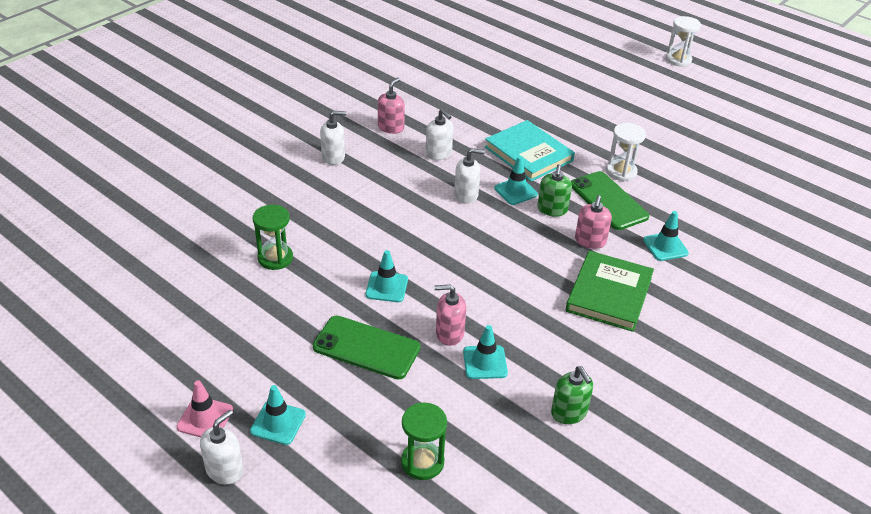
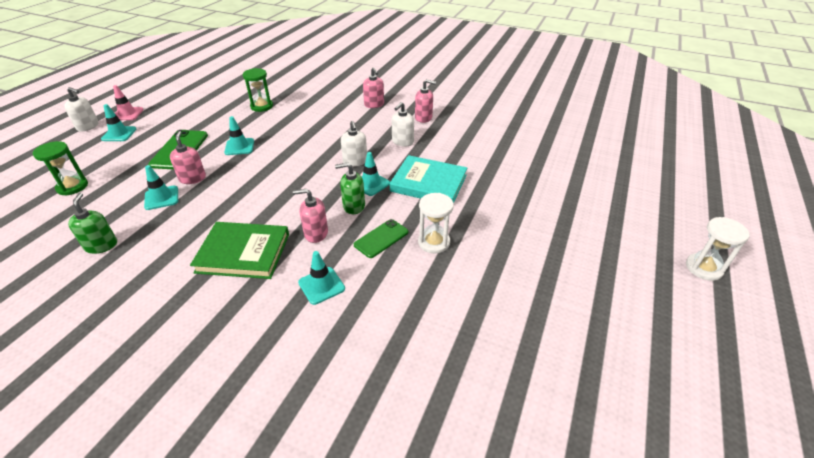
camera: 75 degrees right, 0 degrees up
(333, 157) = (374, 104): white soap dispenser -> pink soap dispenser
(528, 154) = (428, 183): turquoise book -> turquoise book turned 75 degrees clockwise
(569, 413) = (101, 245): green soap dispenser -> green soap dispenser turned 120 degrees clockwise
(608, 201) = (381, 238): green phone -> green phone, size x0.65

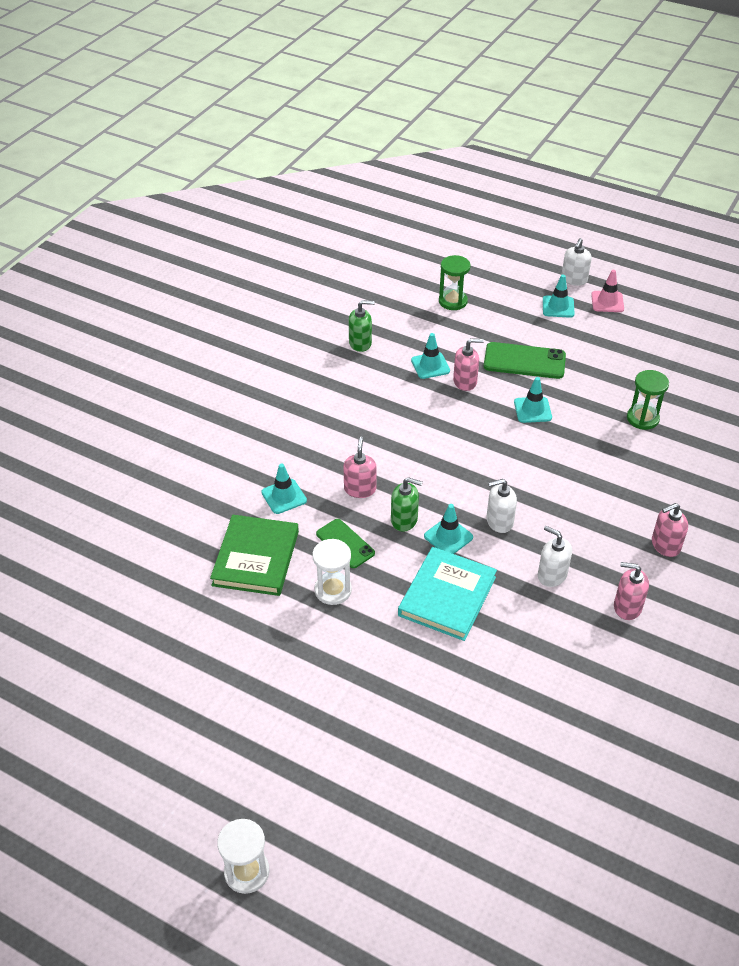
camera: 95 degrees right, 5 degrees up
(243, 253) = (337, 437): green book -> green book (256, 558)
(353, 206) = (404, 520): green soap dispenser -> green soap dispenser turned 105 degrees clockwise
(423, 118) = (627, 607): pink soap dispenser -> pink soap dispenser turned 90 degrees clockwise

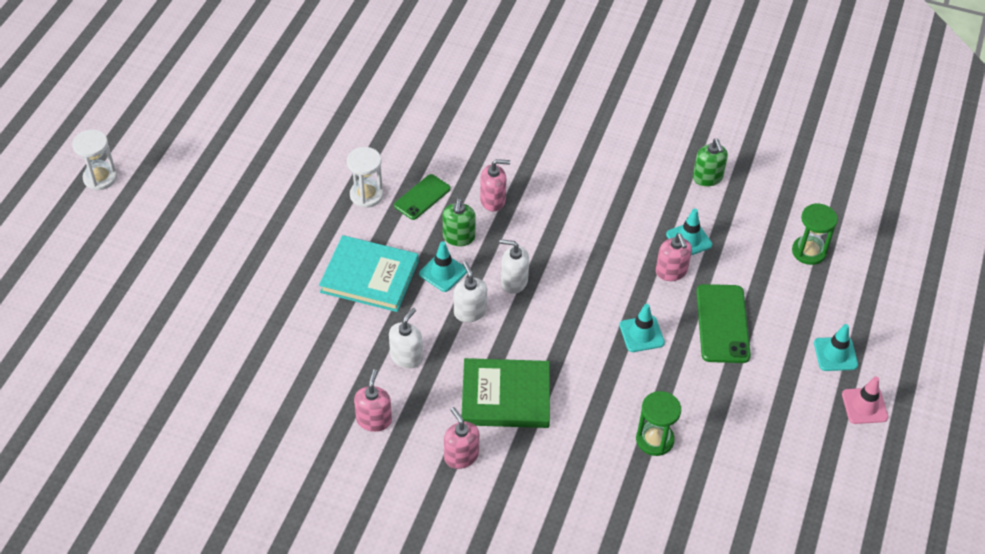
camera: 80 degrees right, 5 degrees up
(256, 558) = (395, 139): green book -> green book (505, 396)
(284, 496) = (472, 147): turquoise traffic cone -> none
(574, 279) = (898, 370): white soap dispenser -> white soap dispenser (514, 281)

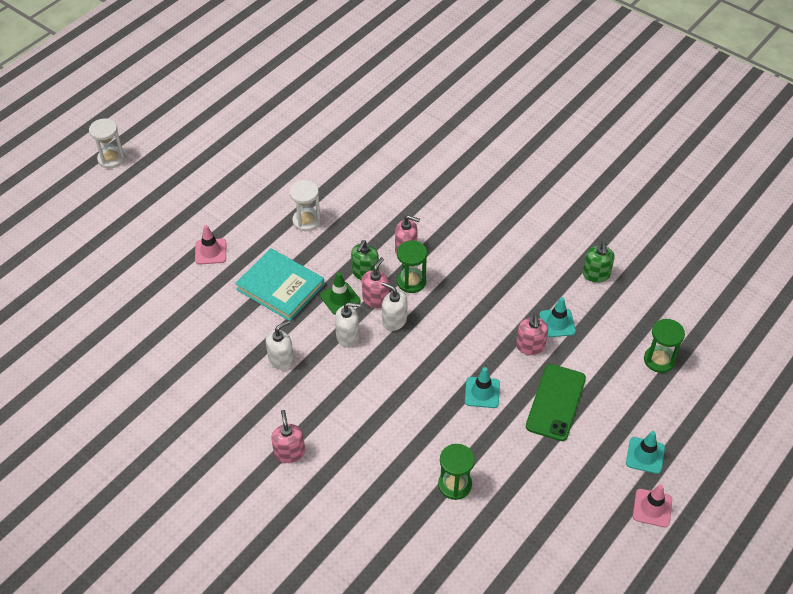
camera: 20 degrees right, 0 degrees up
(270, 257) = (210, 251): none -> pink traffic cone
(374, 420) = (233, 403): pink soap dispenser -> pink soap dispenser (376, 299)
(422, 197) = (350, 233): green phone -> none
(443, 272) = (340, 298): turquoise traffic cone -> green traffic cone
(470, 311) = (348, 336): white soap dispenser -> white soap dispenser turned 90 degrees clockwise
(505, 396) = (346, 413): green book -> none
(514, 234) = (411, 281): none -> green hourglass

